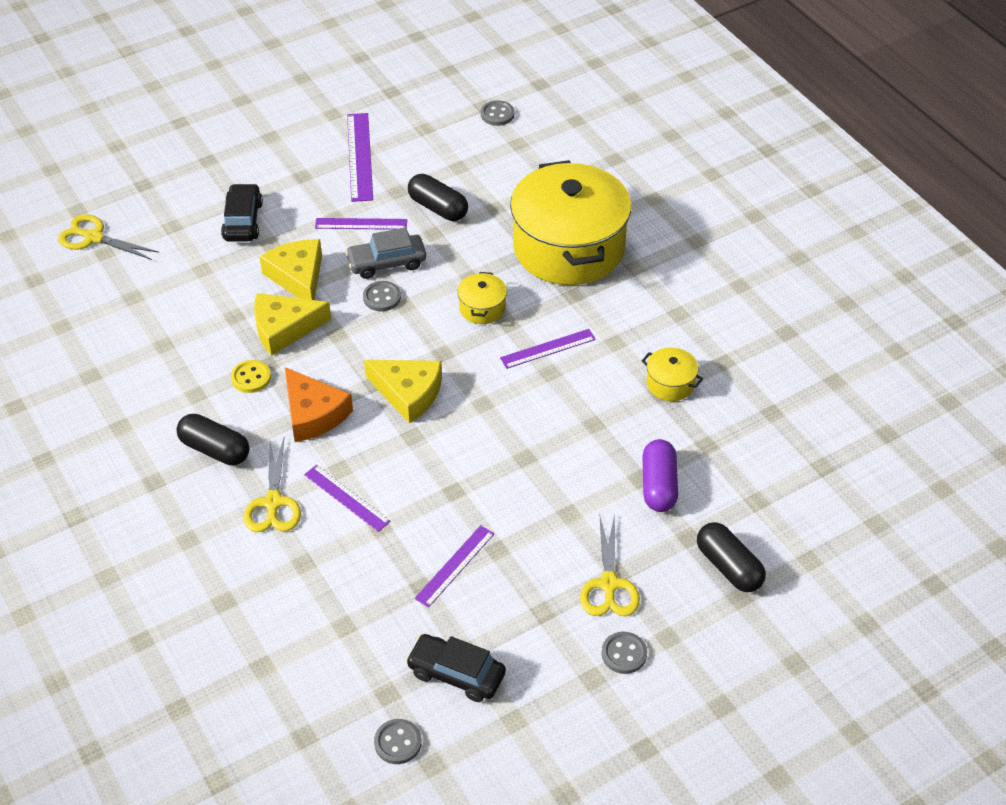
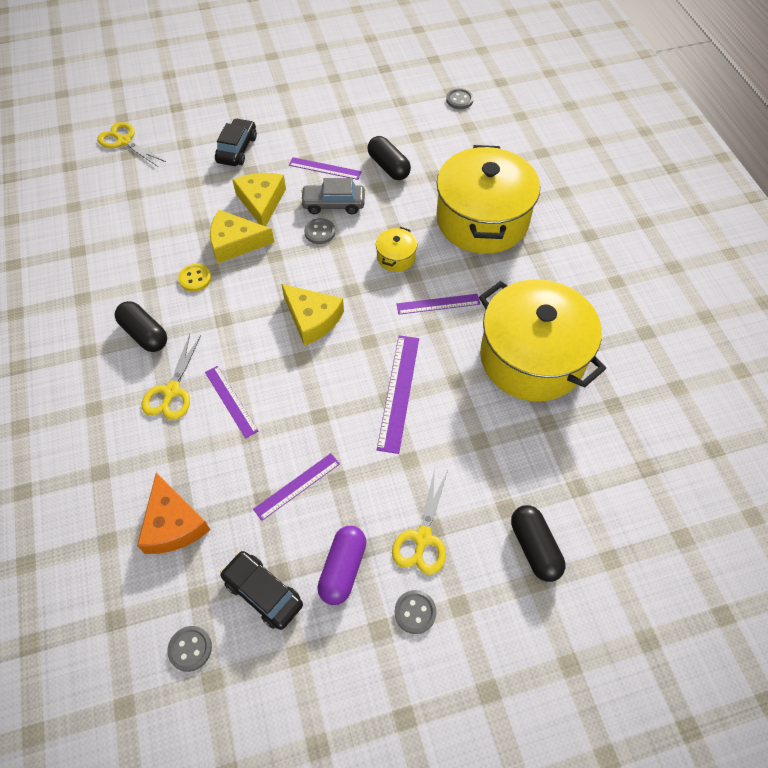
camera: 15 degrees right, 10 degrees up
(313, 414) = (231, 320): orange cheese -> orange cheese (173, 524)
(360, 156) = (343, 114): purple ruler -> purple ruler (399, 392)
(658, 485) = (494, 451): purple capsule -> purple capsule (343, 569)
(670, 383) = (532, 358): yellow pot -> yellow pot, size x2.49

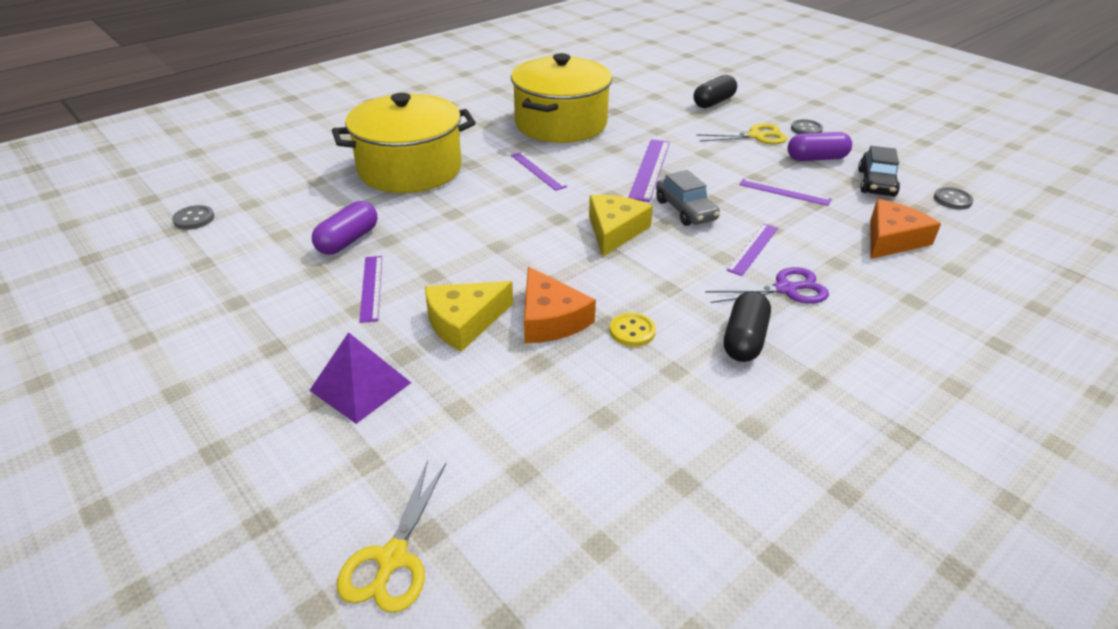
camera: 115 degrees left, 20 degrees down
(171, 391) = (785, 289): yellow scissors -> purple scissors
(235, 242) = (550, 319): yellow cheese -> orange cheese
(237, 149) = (360, 386): black car -> purple pyramid
(320, 232) = (489, 260): grey button -> none
(333, 204) = (436, 263): grey car -> grey car (685, 210)
(388, 167) = (348, 240): black capsule -> purple capsule
(396, 257) = (494, 203): yellow pot -> none
(399, 392) = (649, 169): purple ruler -> purple ruler turned 60 degrees counterclockwise

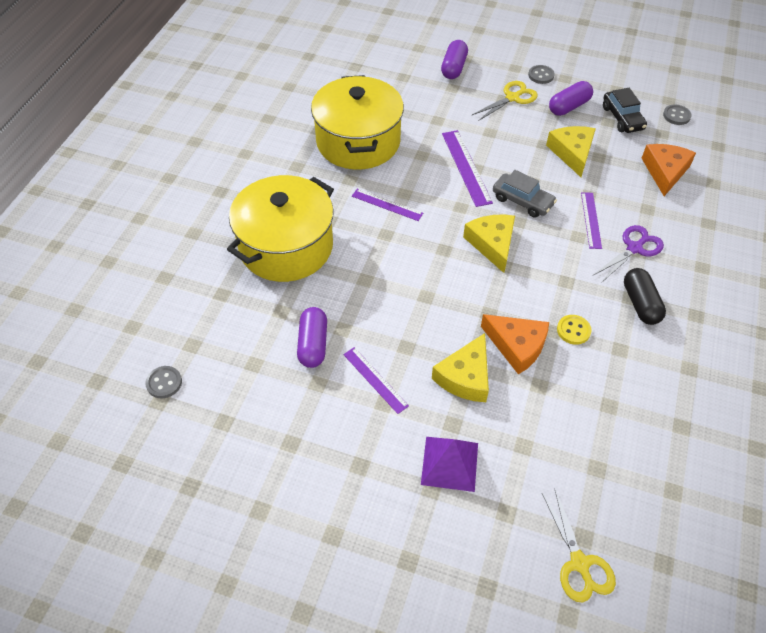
camera: 30 degrees left, 15 degrees up
(713, 102) = (454, 68): black capsule -> purple capsule
(784, 192) = (572, 153): purple ruler -> yellow cheese

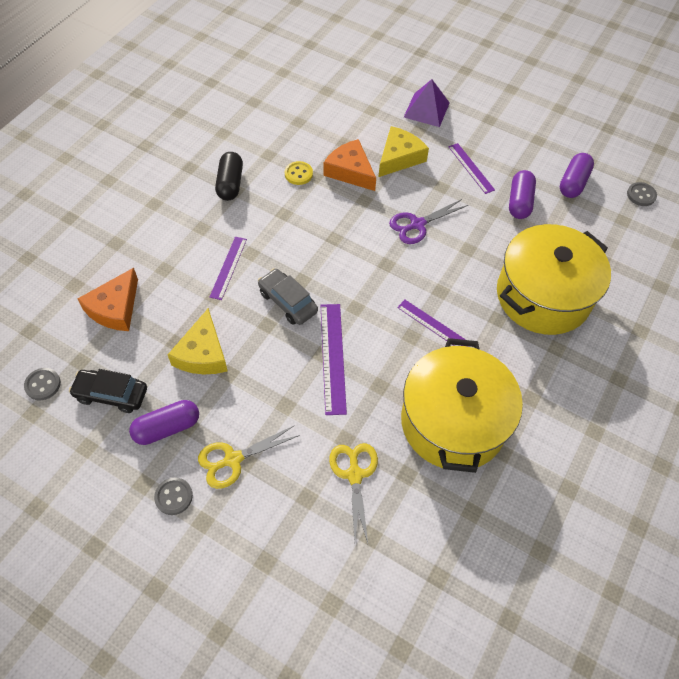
camera: 170 degrees left, 5 degrees up
(454, 68) = (292, 541): purple capsule -> purple capsule (573, 183)
(492, 244) = (337, 261): yellow cheese -> none
(579, 563) = (361, 52): yellow scissors -> yellow scissors (354, 475)
(622, 118) = (111, 394): black car -> black car turned 75 degrees counterclockwise
(634, 248) = (204, 231): purple scissors -> purple scissors (417, 224)

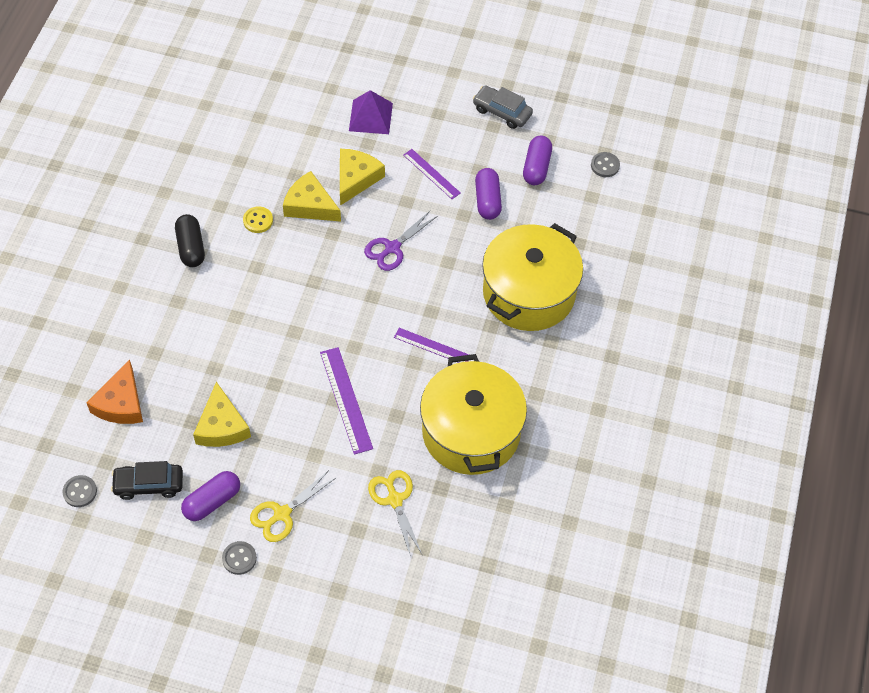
camera: 15 degrees left, 0 degrees up
(228, 267) = (218, 336): purple ruler -> none
(288, 302) = (287, 357): grey car -> grey car (502, 112)
(350, 171) = (310, 205): orange cheese -> yellow cheese

